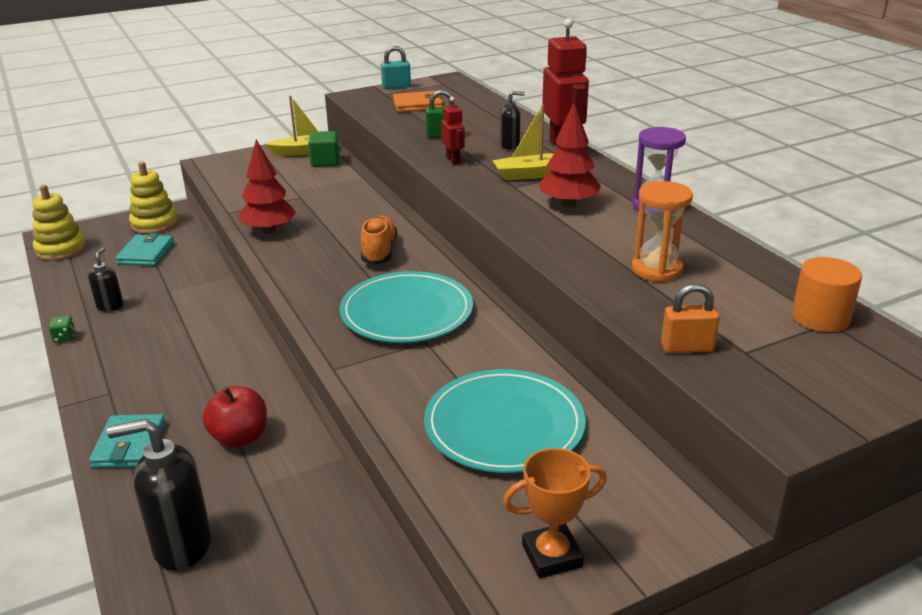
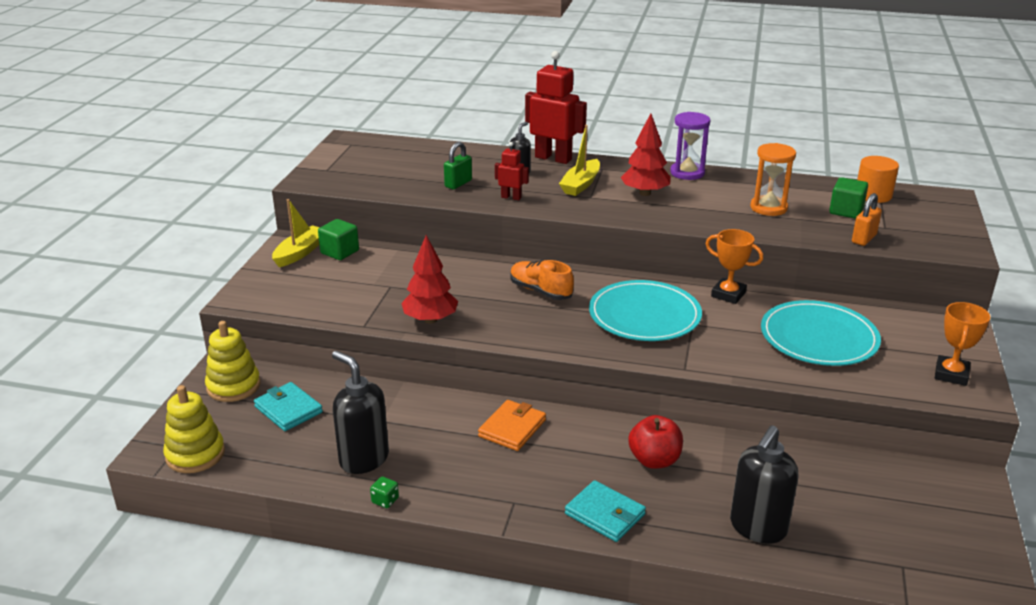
camera: 50 degrees left, 0 degrees up
(110, 306) = (363, 459): black soap dispenser -> black soap dispenser, size x1.84
(396, 87) = (320, 161): turquoise padlock -> none
(417, 105) = (378, 168): orange wallet -> orange wallet (512, 428)
(515, 339) = (728, 294): none -> orange trophy
(739, 314) = (846, 211): none -> green cube

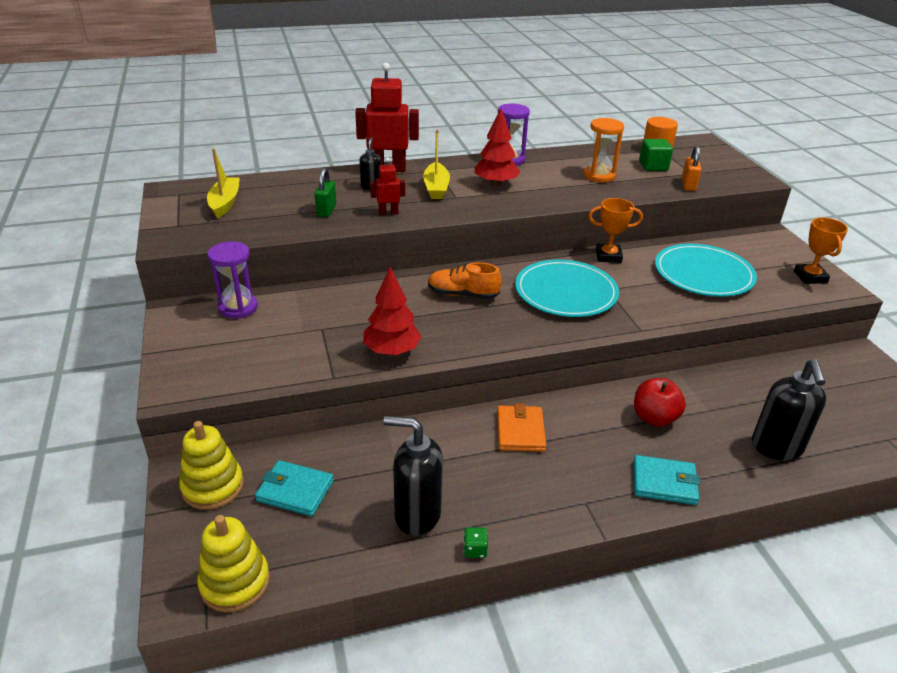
camera: 30 degrees left, 5 degrees up
(300, 252) = (196, 319): yellow boat -> yellow boat (225, 203)
(340, 252) = (238, 308): green cube -> purple hourglass

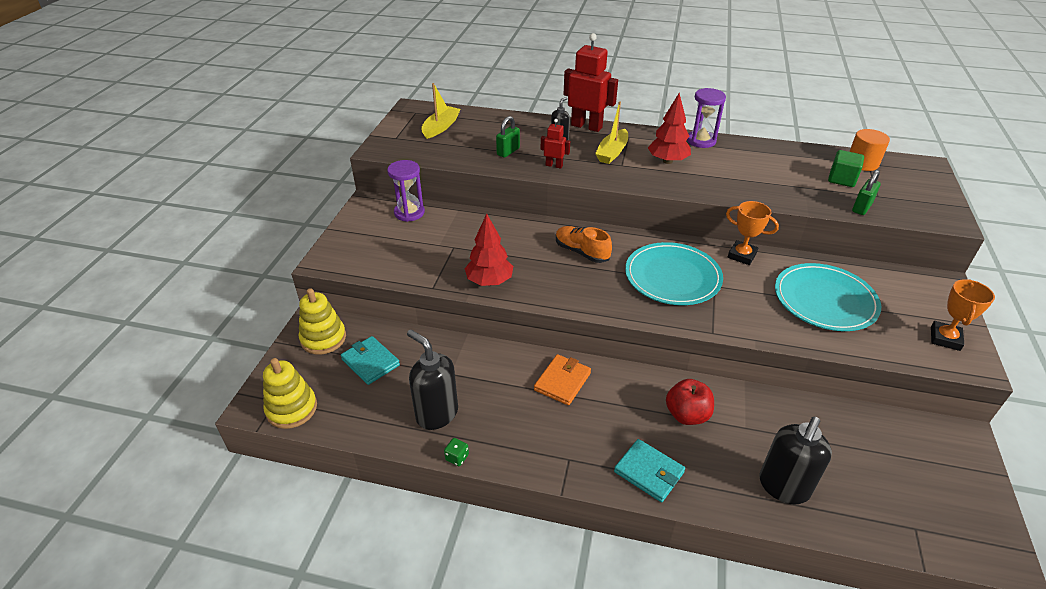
camera: 30 degrees right, 5 degrees up
(599, 176) = (775, 176): orange hourglass -> none
(688, 185) = (861, 208): orange padlock -> green padlock

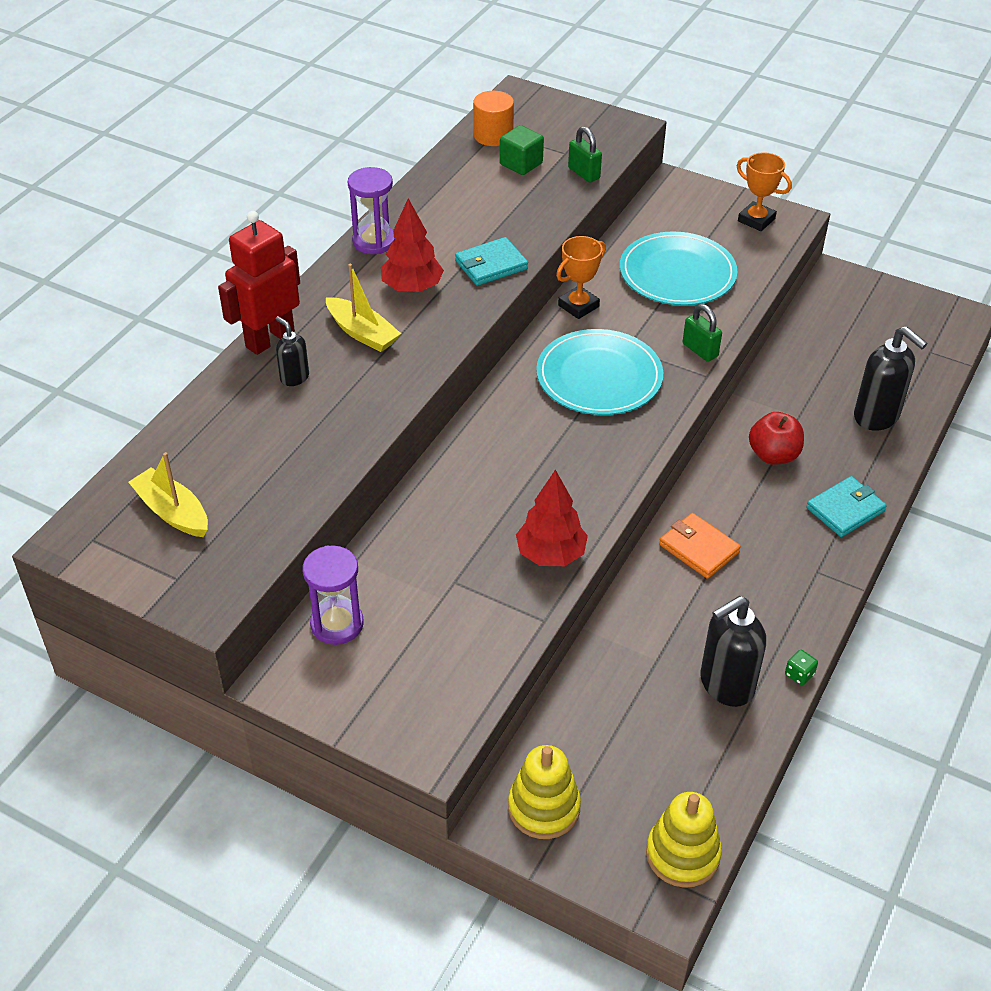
camera: 75 degrees left, 5 degrees up
(370, 362) = (612, 750): turquoise wallet -> turquoise wallet (491, 265)
(508, 152) = (302, 442): green padlock -> green padlock (700, 350)
(554, 165) = (369, 401): red robot -> none
(581, 252) = (519, 446): orange shoe -> none

